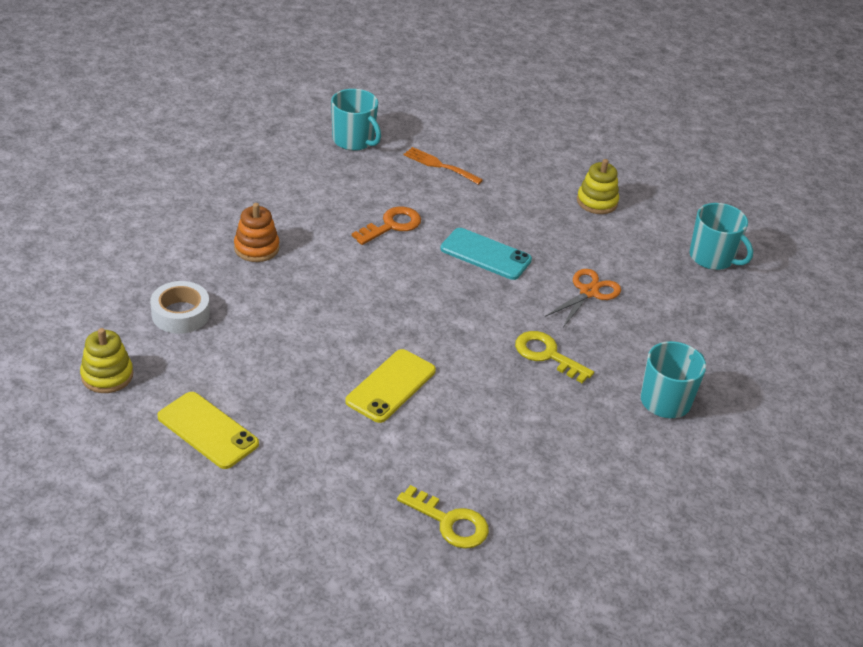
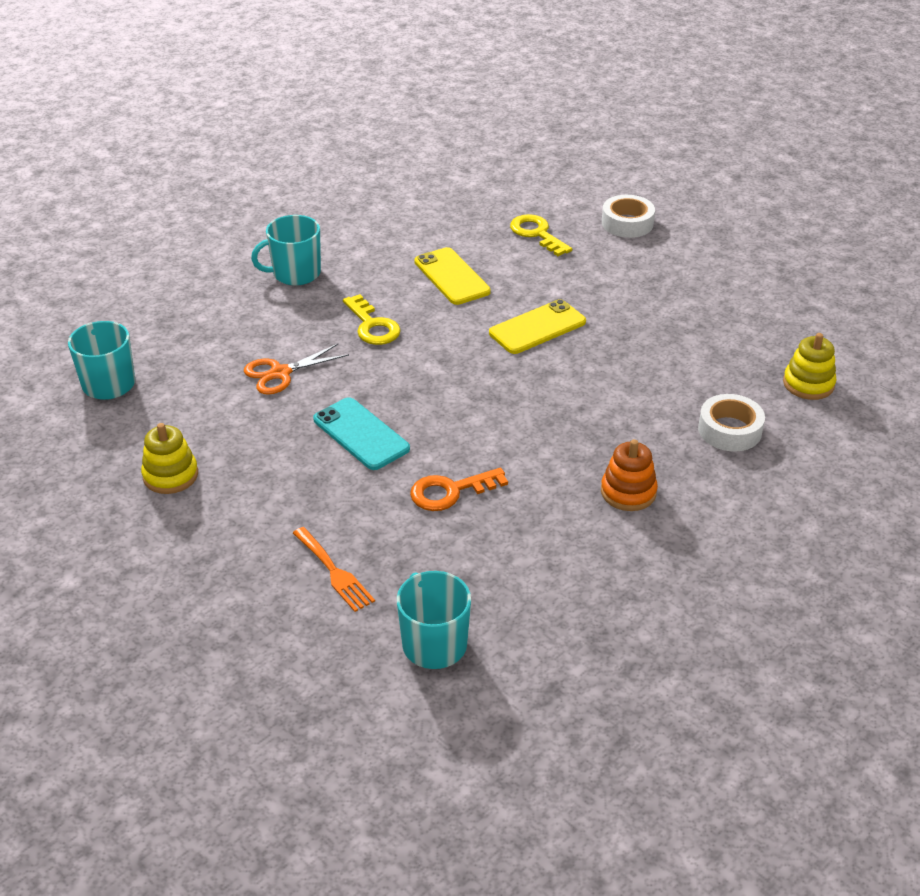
camera: 155 degrees left, 0 degrees up
(208, 430) = (716, 324): yellow phone -> yellow phone (452, 277)
(346, 570) = (627, 223): none -> white tape

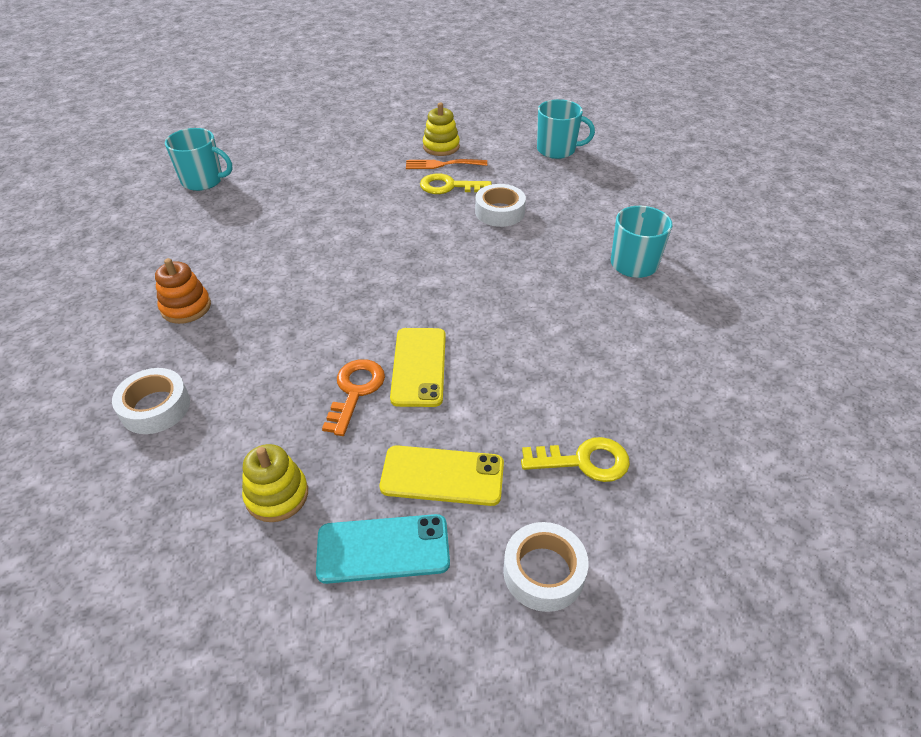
camera: 125 degrees right, 5 degrees up
(280, 373) = (499, 212): orange scissors -> white tape
(334, 572) = (295, 170): orange fork -> orange fork (442, 164)
(361, 434) = (395, 220): turquoise phone -> turquoise phone (383, 549)
(372, 326) = (517, 273): yellow key -> yellow key (449, 186)
(450, 491) = (296, 232): orange key -> orange key (355, 391)
(452, 277) = (551, 351): yellow phone -> yellow phone (442, 476)
(808, 384) = (119, 518): yellow stacking toy -> yellow stacking toy (277, 495)

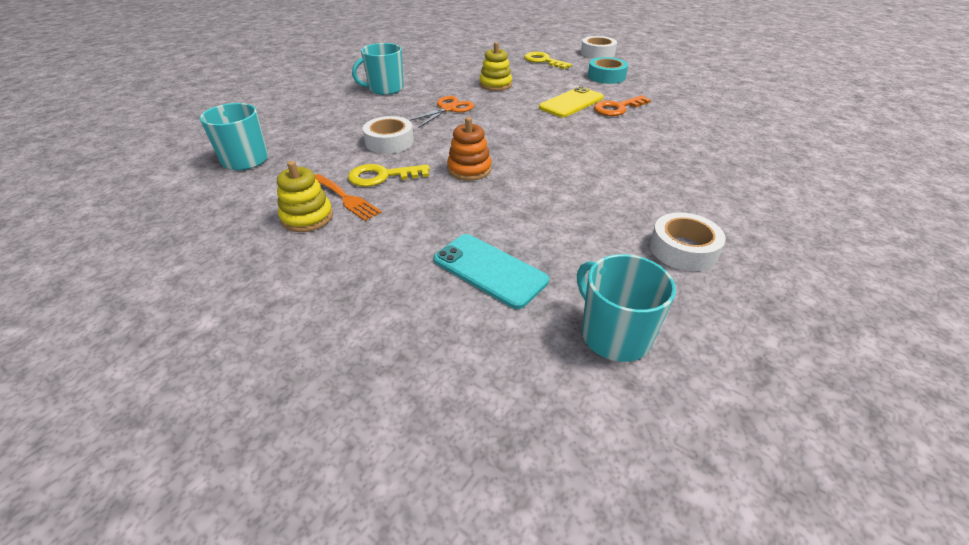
camera: 135 degrees left, 5 degrees down
(155, 407) = (749, 145): white tape -> white tape (683, 249)
(186, 307) = (706, 190): orange stacking toy -> orange stacking toy (469, 169)
(277, 495) = (689, 96): yellow stacking toy -> yellow stacking toy (495, 85)
(383, 549) = (652, 73): turquoise phone -> turquoise phone (489, 270)
(442, 476) = (606, 76): yellow phone -> turquoise tape
(449, 186) = (382, 176): yellow key -> yellow key turned 120 degrees clockwise
(525, 274) = (448, 109): none -> orange scissors

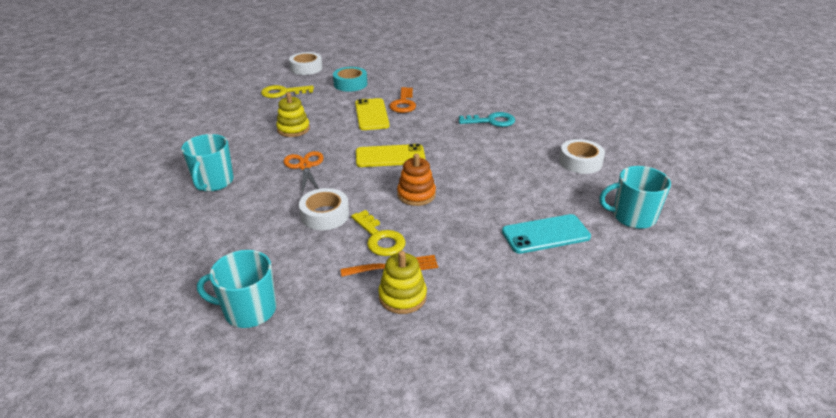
camera: 55 degrees left, 5 degrees down
(382, 176) = (379, 238): yellow key -> yellow key turned 60 degrees counterclockwise
(515, 135) = (390, 156): none -> yellow phone
(670, 161) = (491, 121): none -> turquoise key

